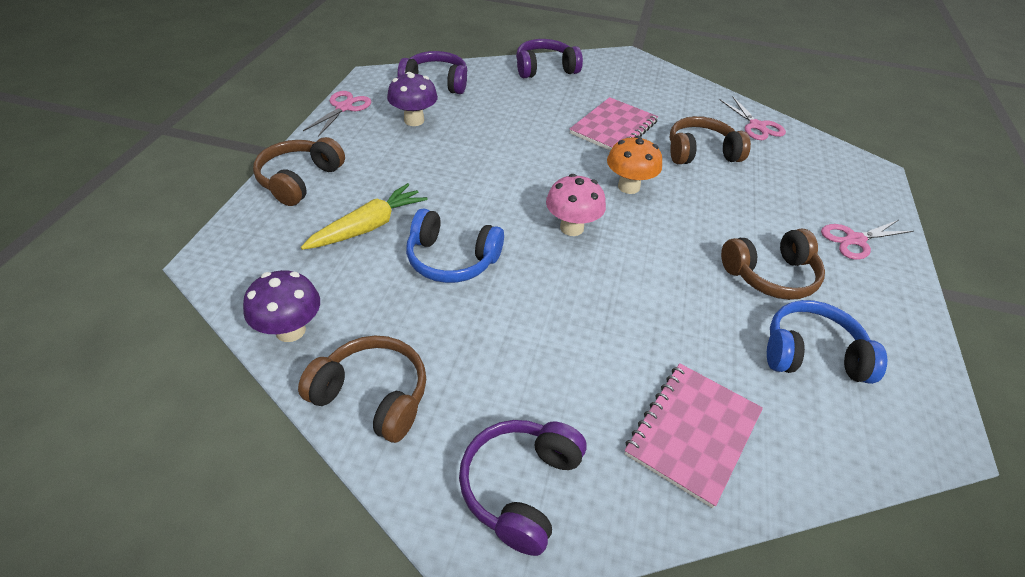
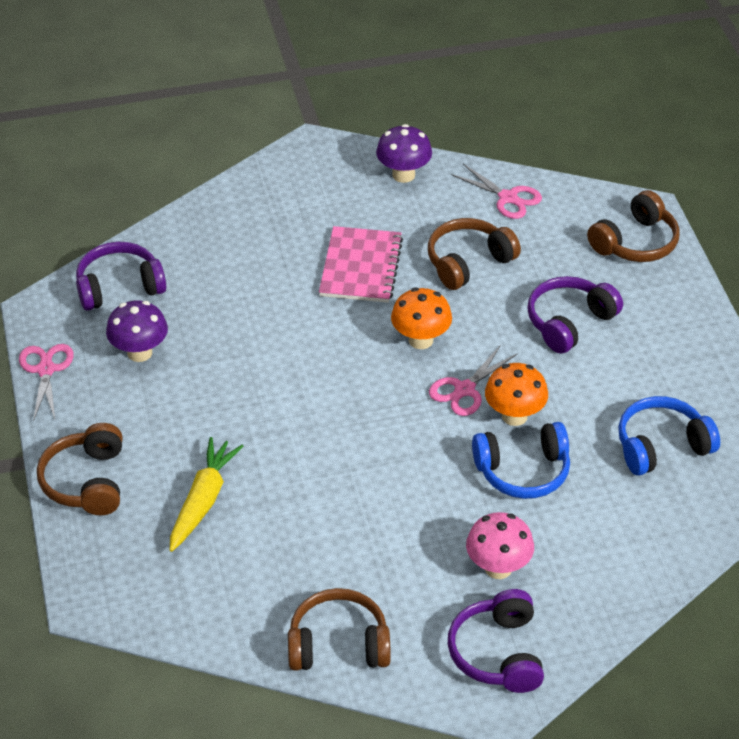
camera: 25 degrees left, 0 degrees up
(290, 330) = (223, 627): purple mushroom -> purple mushroom (403, 175)
(451, 259) = (308, 498): blue headphones -> blue headphones (523, 471)
(545, 69) = (229, 209): purple headphones -> purple headphones (569, 322)
(571, 228) = (395, 413): pink mushroom -> pink mushroom (498, 568)
(676, 270) = (514, 416): none -> orange mushroom
(693, 433) = (600, 555): pink notebook -> none
(770, 275) = (598, 383): brown headphones -> brown headphones (635, 242)
(855, 240) = (657, 309): pink scissors -> pink scissors (464, 390)

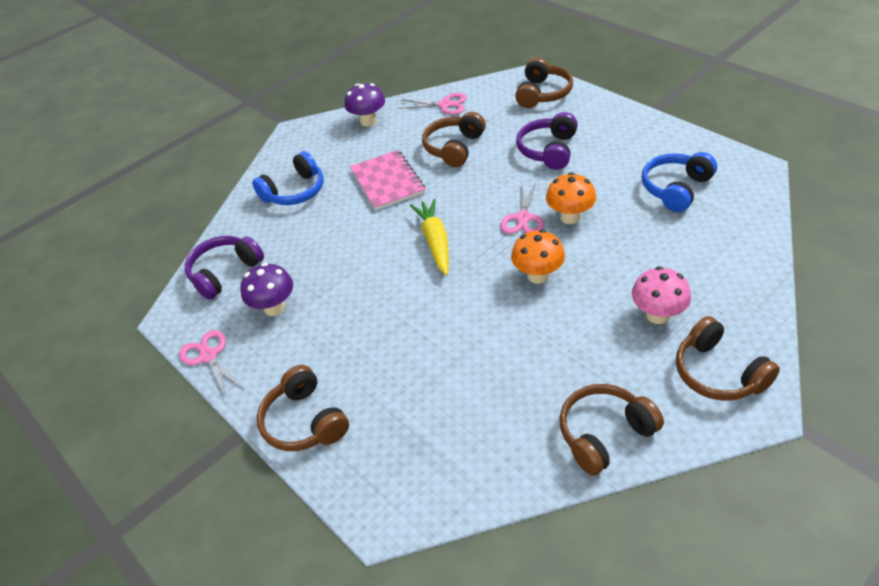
camera: 25 degrees left, 0 degrees up
(203, 500) = (408, 385): yellow carrot -> yellow carrot (435, 241)
(420, 340) = (466, 204): orange mushroom -> orange mushroom (538, 275)
(498, 653) = (718, 373): purple headphones -> brown headphones
(523, 471) = (609, 246): blue headphones -> blue headphones (295, 191)

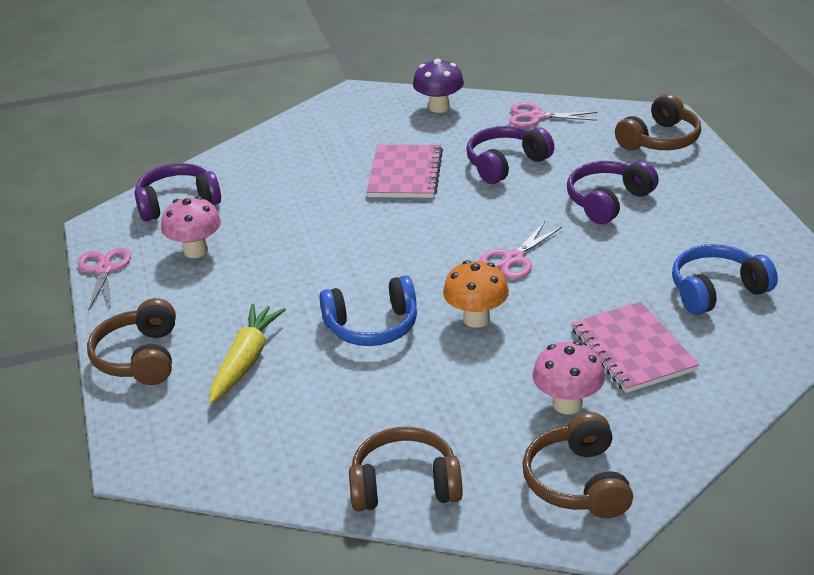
camera: 25 degrees right, 10 degrees down
(274, 308) = (195, 251): purple mushroom -> pink mushroom
(295, 191) = (305, 151): blue headphones -> blue headphones (372, 326)
(435, 241) = (401, 248): yellow carrot -> yellow carrot (245, 360)
(445, 105) = (536, 117): pink scissors -> pink scissors turned 150 degrees clockwise
(454, 148) = (506, 164): brown headphones -> purple headphones
(570, 217) = (566, 276): orange mushroom -> none
(662, 254) = (633, 349): none -> pink notebook

